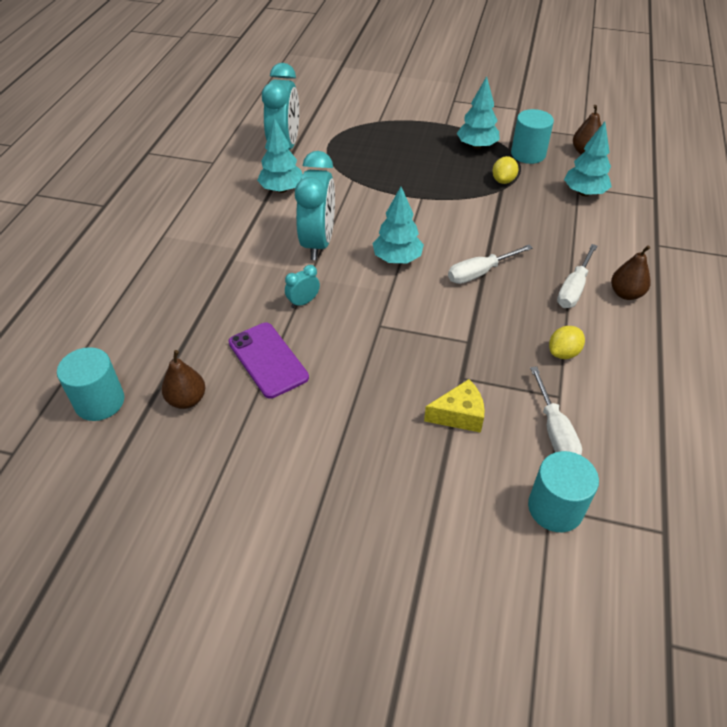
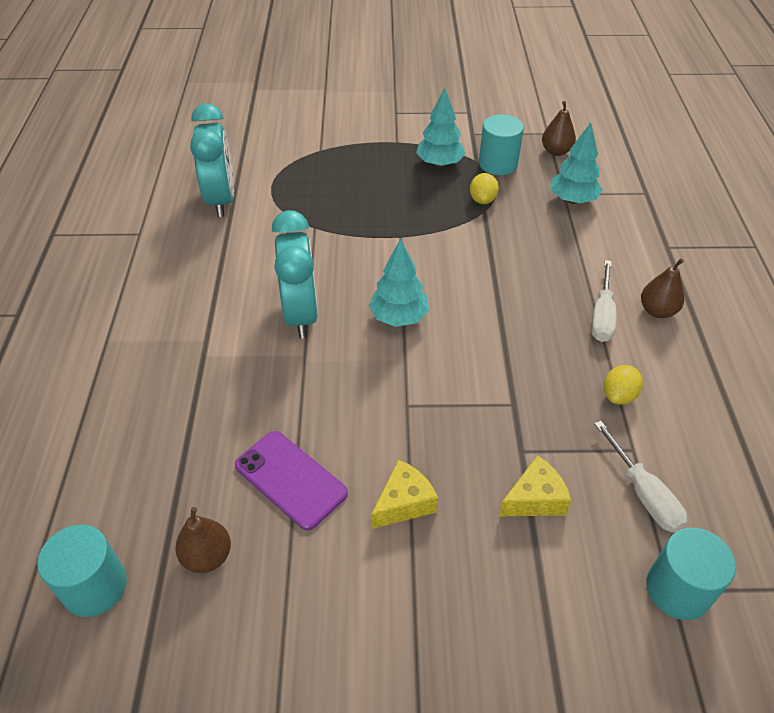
camera: 15 degrees left, 0 degrees up
(282, 189) = (235, 254): turquoise tree -> none
(303, 302) = (308, 394): turquoise clock -> none
(350, 395) = (404, 503): none -> yellow cheese
(479, 273) = (496, 317): white screwdriver -> none

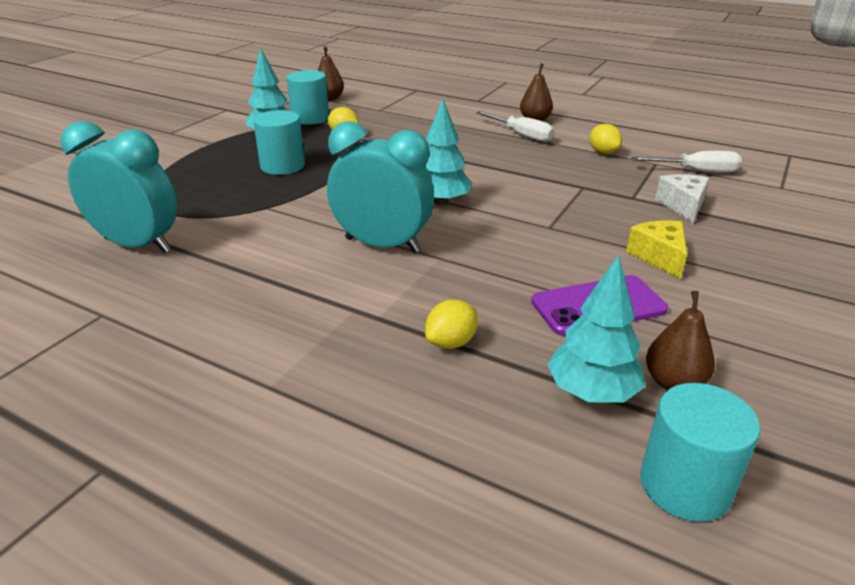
camera: 60 degrees left, 15 degrees down
(193, 407) = (451, 342): none -> yellow lemon
(534, 499) = (683, 206): yellow cheese -> white cheese
(572, 200) = (391, 109): turquoise tree -> turquoise tree (592, 392)
(678, 589) = (781, 185): turquoise cylinder -> turquoise cylinder (282, 166)

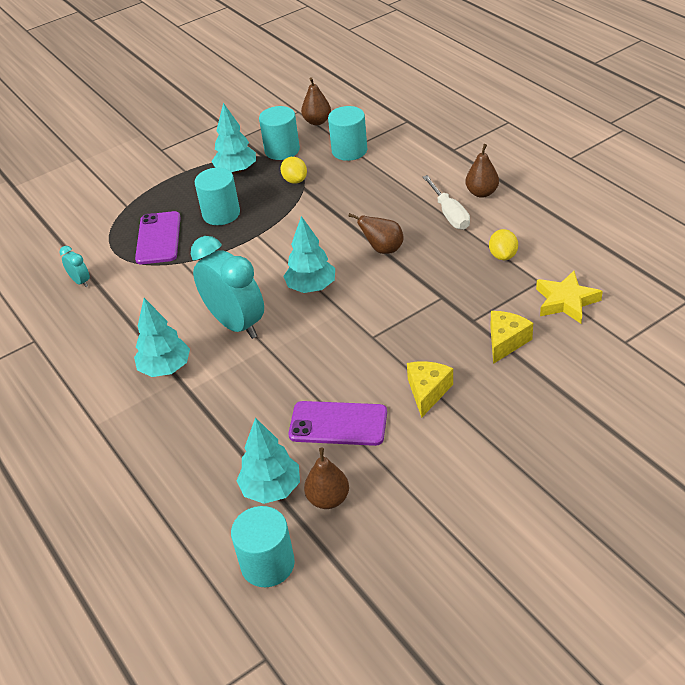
camera: 30 degrees right, 10 degrees up
(138, 245) = (80, 281): turquoise clock -> turquoise clock, size x0.44
(220, 194) = (158, 238): none -> purple phone
(327, 302) = (165, 368): none -> turquoise tree
(380, 111) = (349, 150): none -> turquoise cylinder
(451, 342) = (218, 425): yellow lemon -> none
(486, 165) = (383, 249): none -> brown pear
(683, 206) = (506, 342): white cheese -> yellow cheese
(696, 171) = (566, 301): white screwdriver -> yellow star

